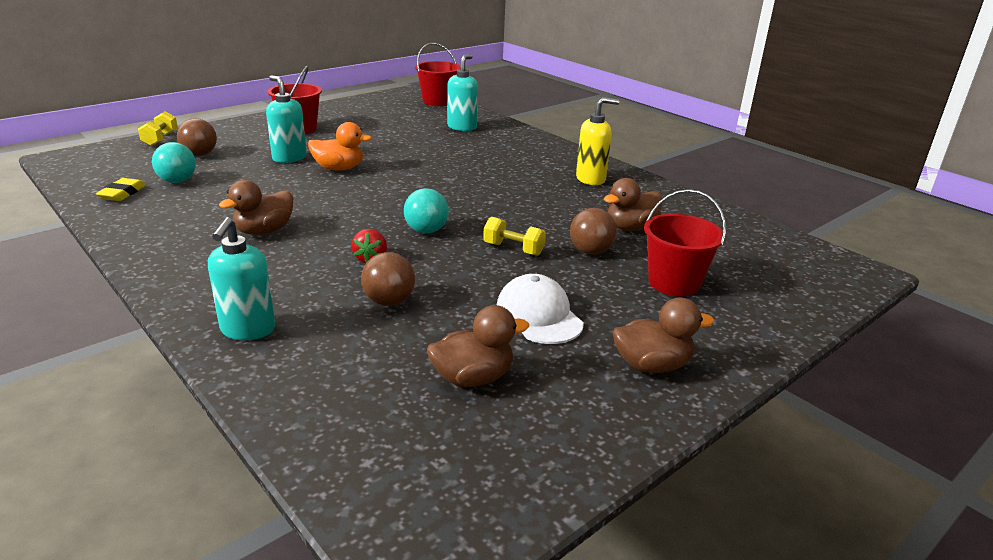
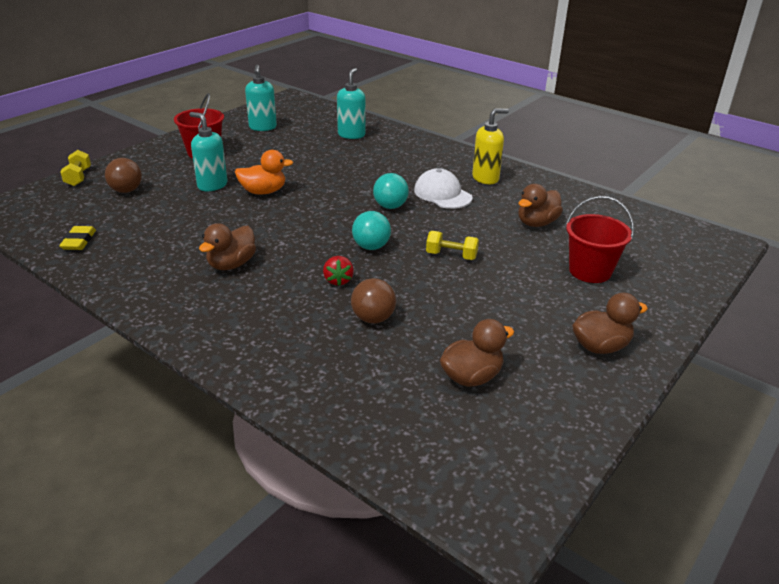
camera: 10 degrees left, 5 degrees up
(177, 181) = (123, 222): turquoise ball -> turquoise ball (390, 206)
(248, 330) = (270, 361): turquoise soap dispenser -> turquoise soap dispenser (262, 127)
(438, 101) = (316, 108): red bucket -> none
(539, 315) = (498, 315): white cap -> white cap (442, 194)
(590, 251) = (514, 250): brown ball -> none

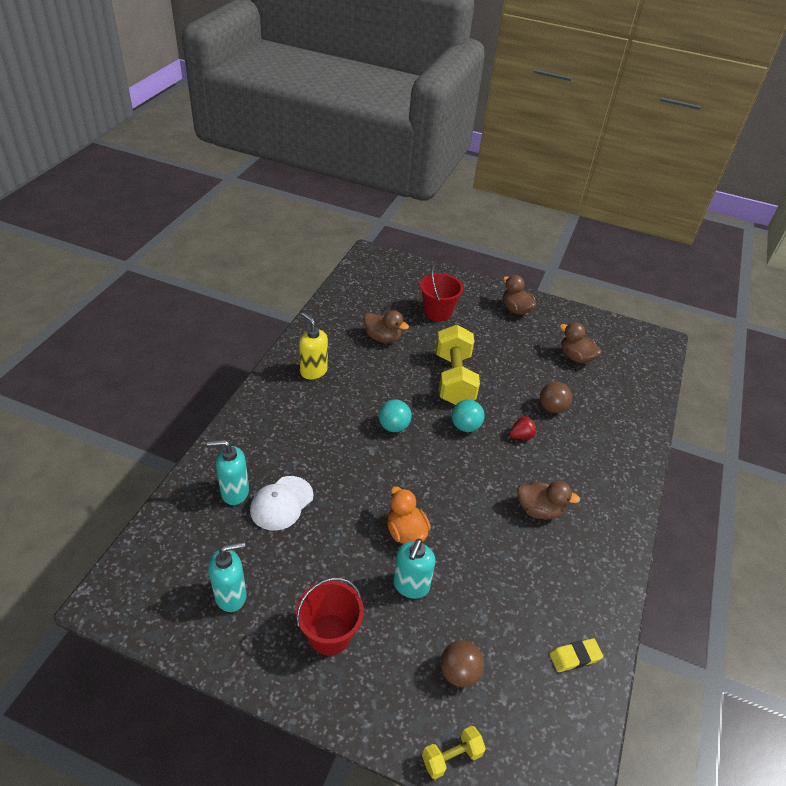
camera: 110 degrees left, 10 degrees up
(442, 194) = (355, 395): white cap -> white cap (281, 503)
(451, 256) = (454, 379): yellow dumbbell -> yellow dumbbell, size x2.09

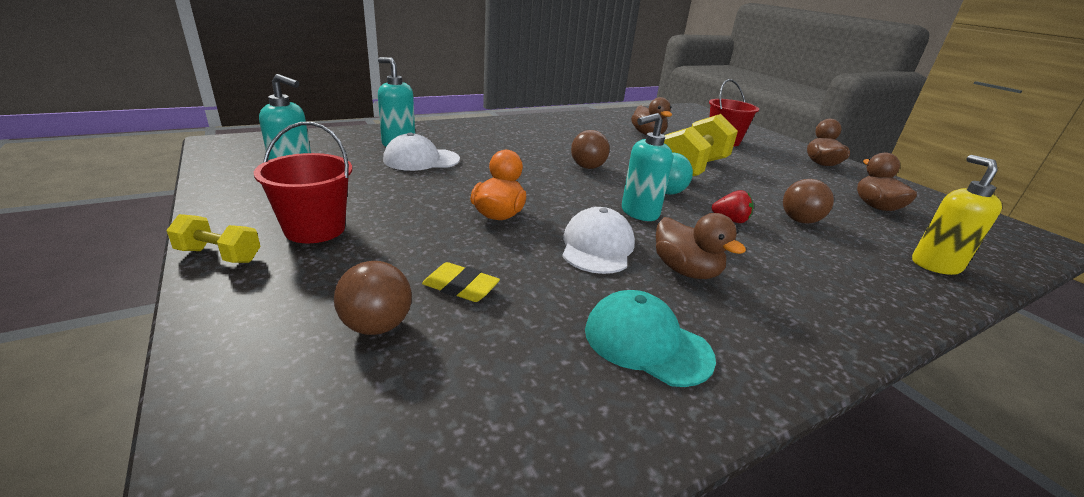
camera: 40 degrees right, 15 degrees down
(313, 371) = (559, 127): yellow soap dispenser -> yellow soap dispenser (935, 265)
(393, 426) = (587, 167): turquoise ball -> brown ball
(411, 586) = (443, 243): turquoise soap dispenser -> turquoise soap dispenser (639, 213)
(451, 757) = (227, 387): yellow dumbbell -> yellow dumbbell (219, 255)
(484, 522) = (597, 246): none -> white cap
(567, 583) = (646, 342): none -> turquoise cap
(575, 657) = (555, 417): yellow eraser -> yellow eraser (460, 287)

